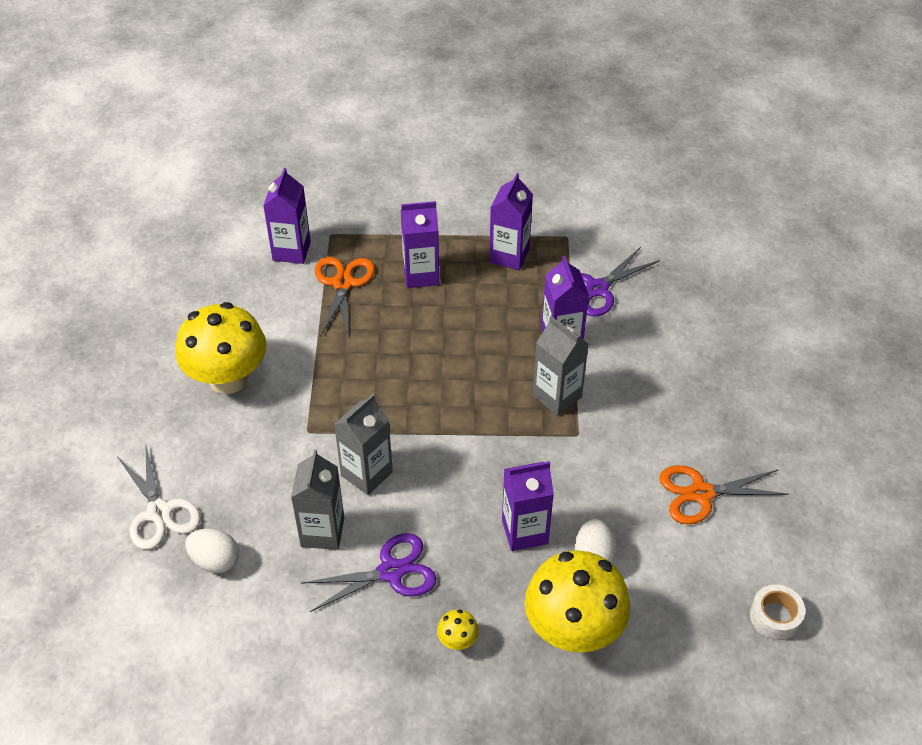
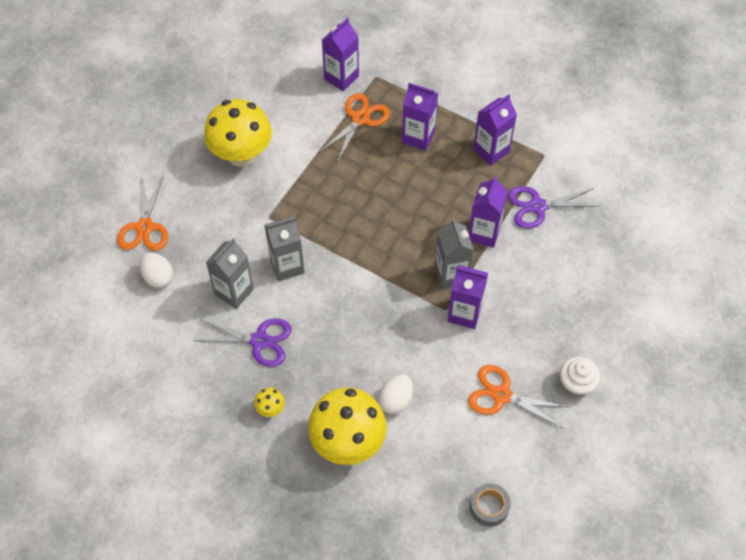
camera: 30 degrees right, 10 degrees up
(159, 512) = (144, 227): white scissors -> orange scissors
(524, 531) = (362, 359): purple carton -> purple carton (464, 313)
(766, 444) = (576, 384): none -> white cupcake
(775, 617) = (489, 507): white tape -> grey tape

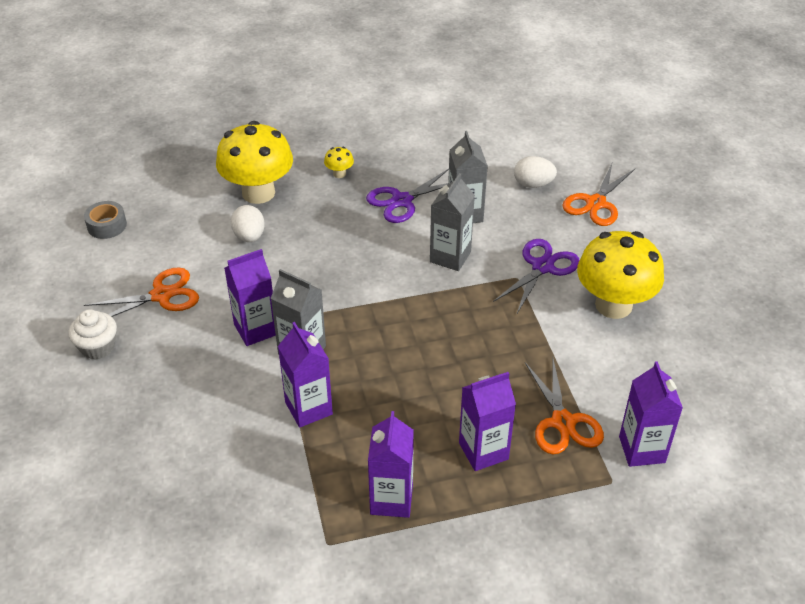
camera: 135 degrees right, 15 degrees down
(144, 227) = (595, 203): orange scissors -> orange scissors turned 105 degrees counterclockwise
(537, 206) = (279, 477): purple scissors -> purple scissors (542, 267)

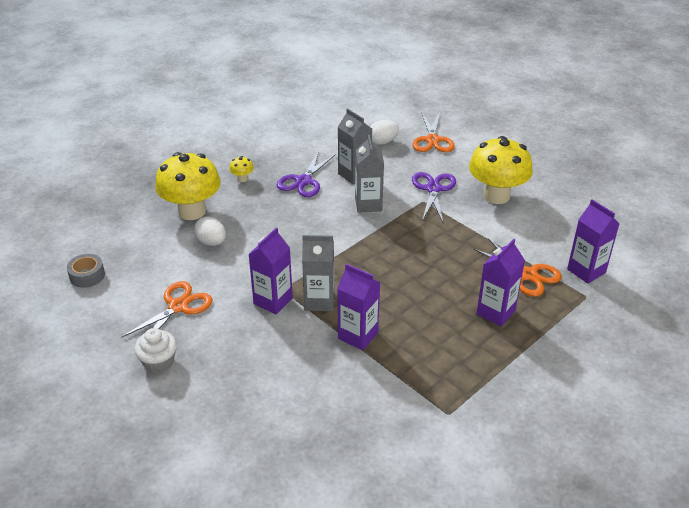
camera: 30 degrees left, 5 degrees down
(391, 499) = (465, 367): purple carton -> none

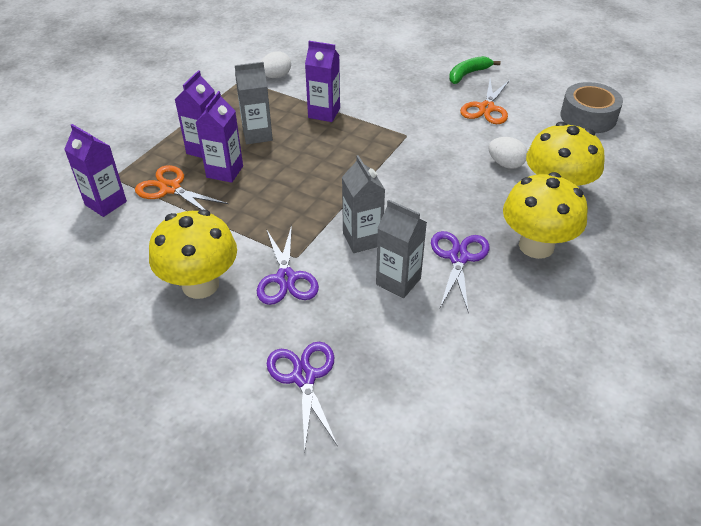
camera: 165 degrees right, 5 degrees up
(87, 275) = (588, 117): grey tape -> grey tape, size x1.70
(158, 362) = (468, 74): white cupcake -> green banana
(242, 179) = (536, 246): yellow mushroom -> yellow mushroom, size x2.49
(273, 301) = (409, 125): purple carton -> purple carton (224, 171)
(319, 301) = (369, 132): grey carton -> grey carton (257, 135)
(383, 142) = (382, 355): white egg -> white egg (276, 76)
(432, 140) = (304, 377): orange scissors -> purple scissors

